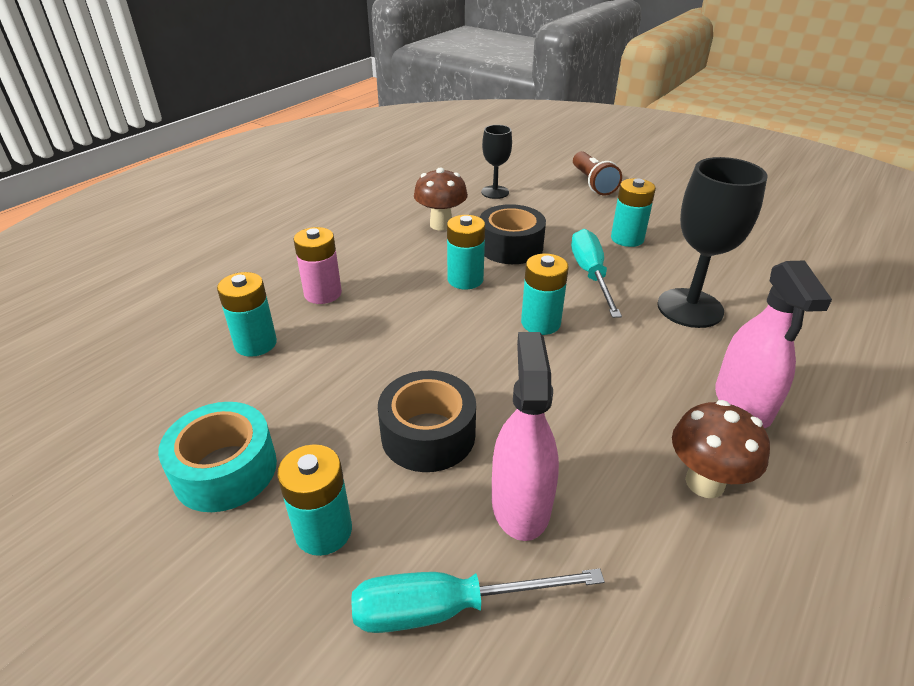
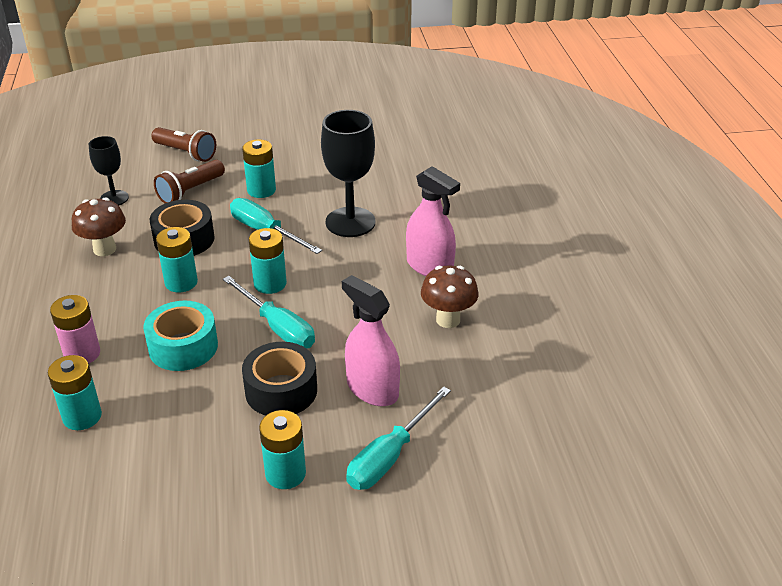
camera: 45 degrees left, 0 degrees up
(225, 470) = (181, 491): turquoise tape -> turquoise tape (183, 347)
(499, 368) = (277, 327): none -> turquoise screwdriver
(561, 212) = (190, 191): none -> brown flashlight

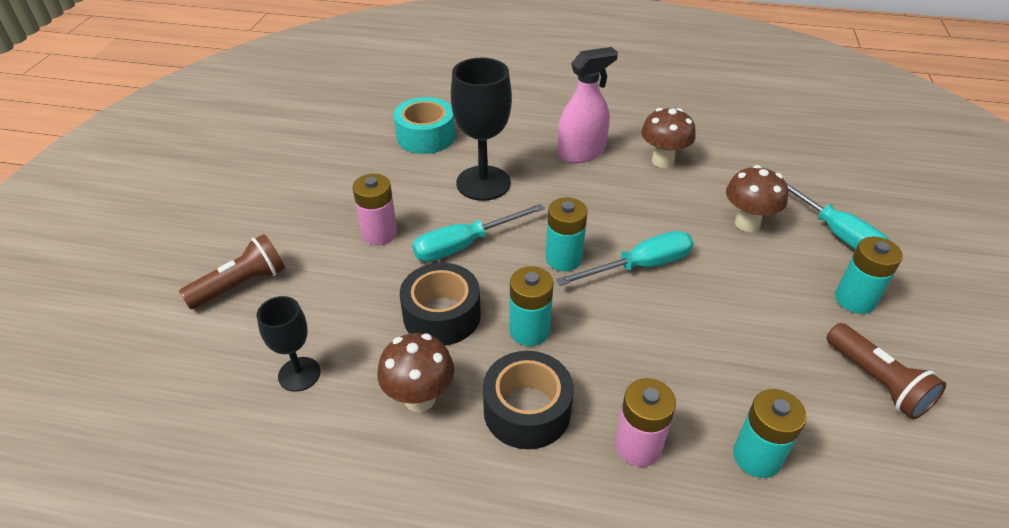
camera: 70 degrees left, 5 degrees up
(183, 347) = (651, 346): turquoise tape -> turquoise tape (426, 136)
(190, 191) = (337, 294): brown flashlight -> brown flashlight (877, 381)
(261, 190) = (379, 234): turquoise battery -> pink battery
(281, 390) = (739, 281): black tape -> black tape (527, 410)
(372, 389) = (747, 223): pink spray bottle -> brown mushroom

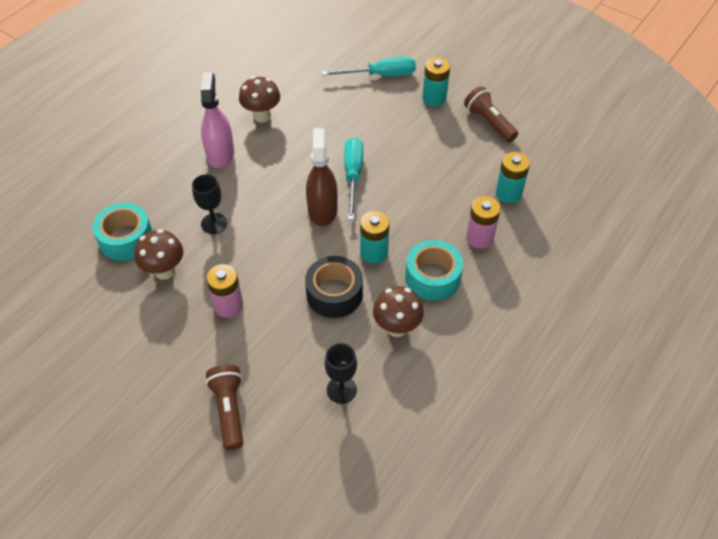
camera: 65 degrees left, 10 degrees up
(465, 245) = (274, 258): turquoise screwdriver -> none
(483, 183) = (214, 223): black goblet -> black goblet, size x0.58
(527, 410) = (432, 277): black tape -> turquoise tape
(563, 259) = (322, 210): turquoise battery -> brown spray bottle
(747, 223) = (349, 108): brown mushroom -> brown mushroom (165, 271)
(877, 381) = (489, 123): brown flashlight -> brown flashlight turned 120 degrees counterclockwise

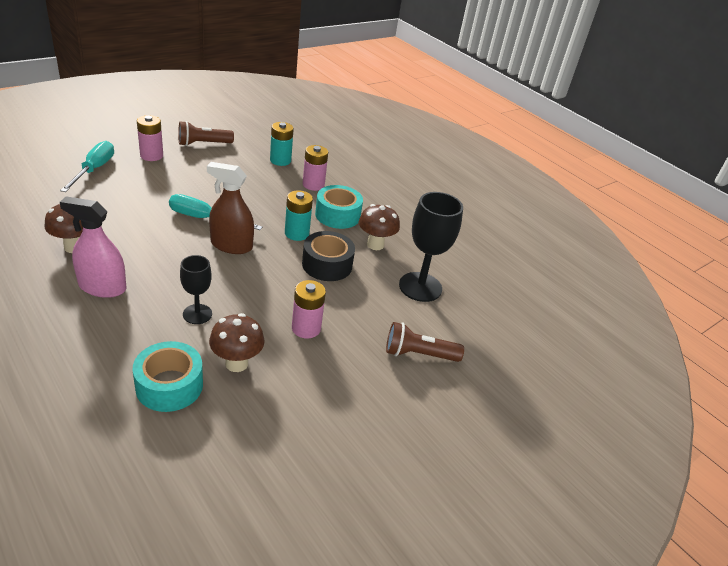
camera: 80 degrees left, 15 degrees down
(341, 390) = (420, 287): black goblet -> black goblet, size x1.72
(434, 98) = (151, 155): turquoise battery -> pink battery

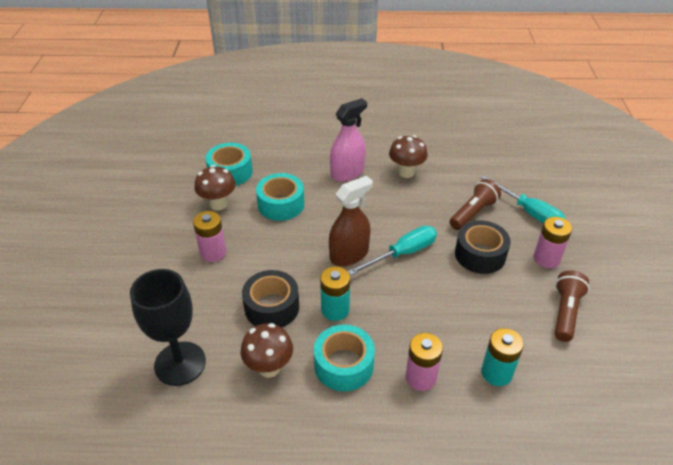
camera: 135 degrees right, 5 degrees up
(172, 183) = (480, 255): none -> black tape
(197, 314) = (281, 204): black goblet -> turquoise tape
(418, 354) = (119, 304): brown flashlight -> brown flashlight (473, 213)

